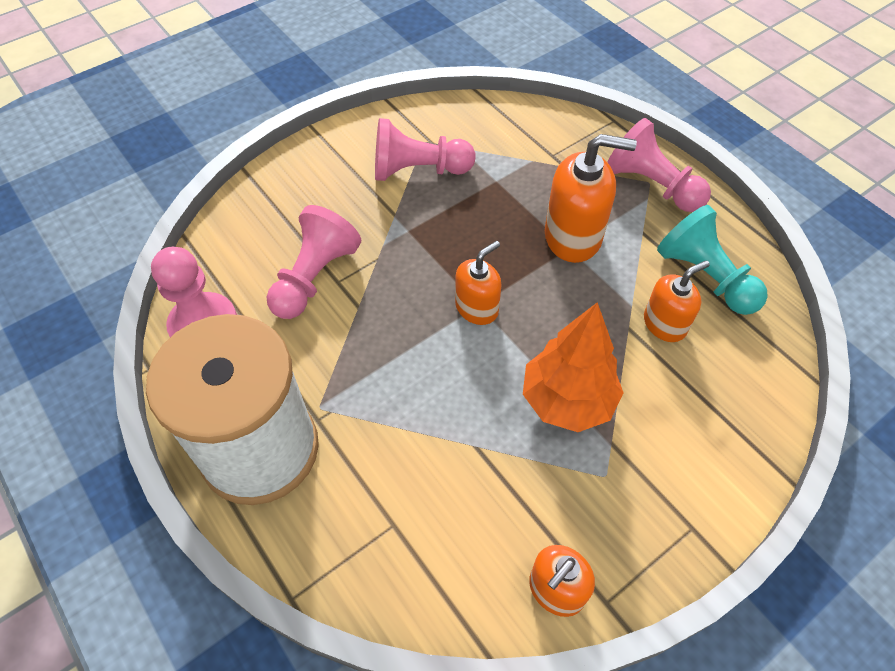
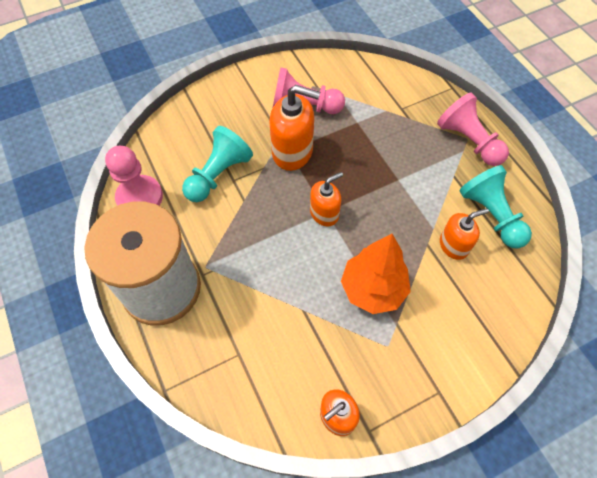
camera: 10 degrees right, 5 degrees up
(314, 277) = (218, 175): pink pawn -> turquoise pawn
(573, 236) = (403, 171): orange soap dispenser -> orange soap dispenser (292, 152)

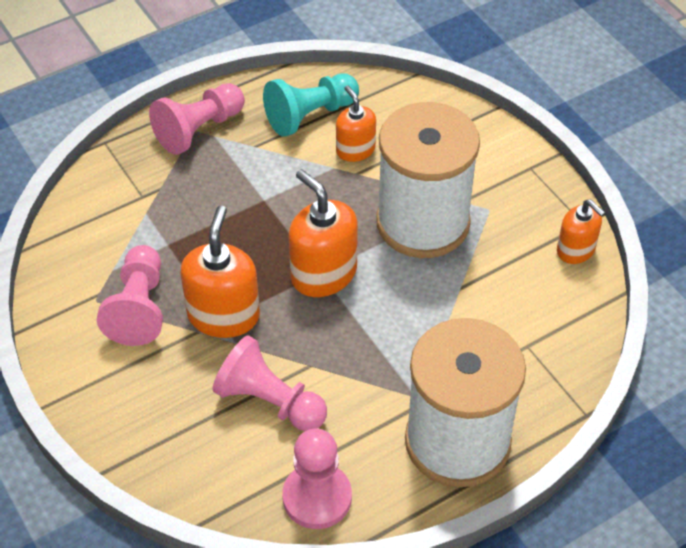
camera: 95 degrees left, 10 degrees down
(218, 175) = (269, 401): turquoise pawn -> pink pawn
(324, 213) = (323, 274): orange soap dispenser -> orange soap dispenser, size x1.62
(373, 289) = (423, 222): orange tree -> white spool

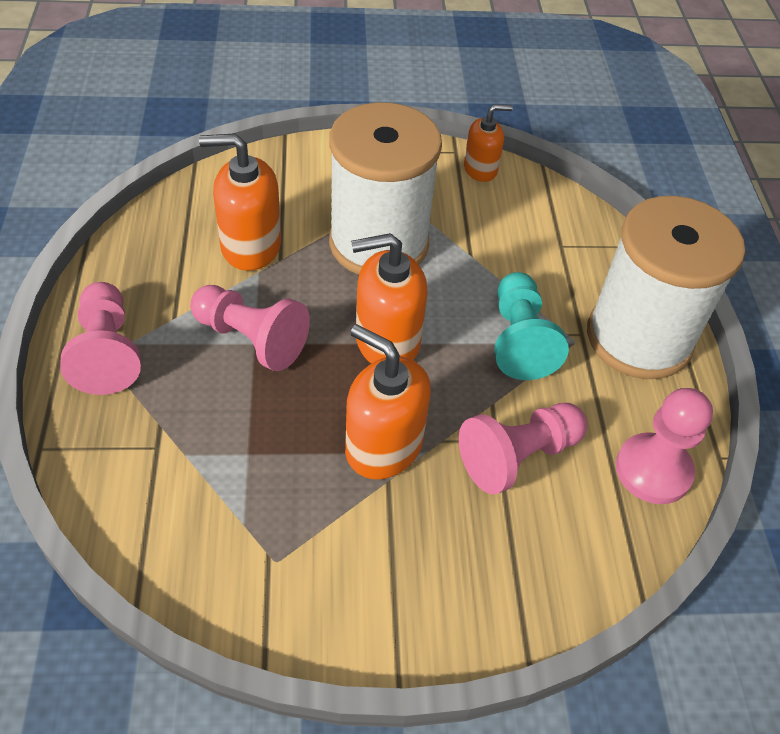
camera: 65 degrees left, 0 degrees up
(139, 308) = (319, 521): pink pawn -> pink pawn (251, 339)
(310, 115) = (174, 256): turquoise pawn -> turquoise pawn (519, 340)
(355, 150) = (250, 246): orange soap dispenser -> orange soap dispenser, size x1.62

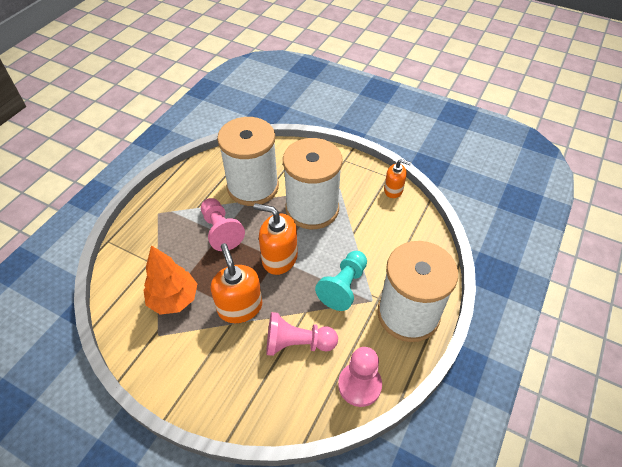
camera: 35 degrees right, 0 degrees up
(107, 352) = (160, 211): pink pawn -> none
(250, 246) = (253, 187): orange soap dispenser -> white spool
(257, 488) = (174, 299): none -> orange tree

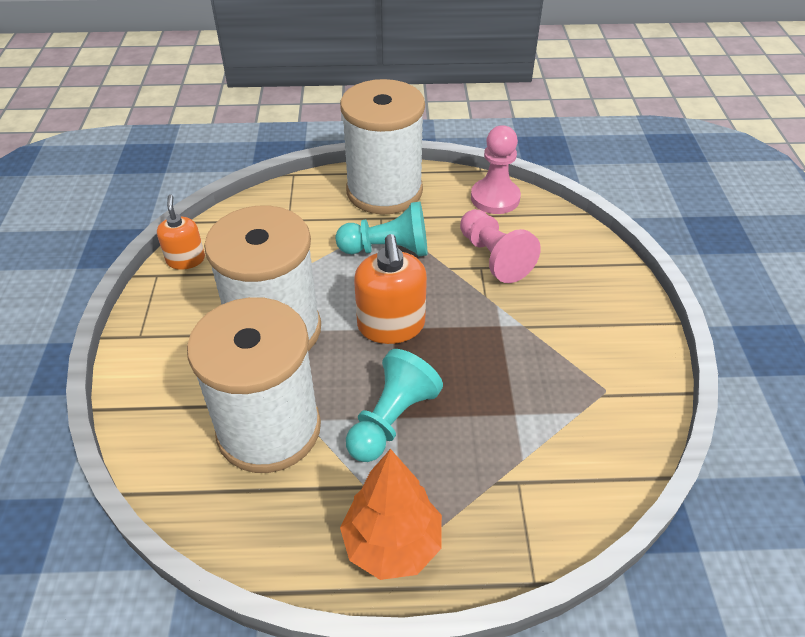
camera: 120 degrees left, 5 degrees down
(174, 299) = (547, 405): orange tree -> orange tree (392, 544)
(221, 231) = (391, 420): pink pawn -> turquoise pawn
(240, 307) = (495, 328): orange soap dispenser -> none

